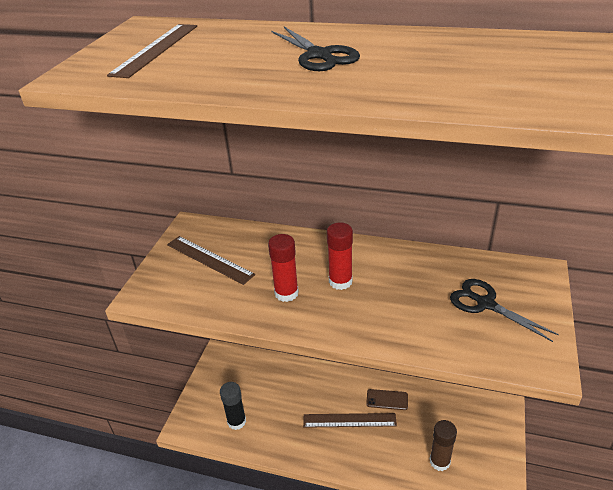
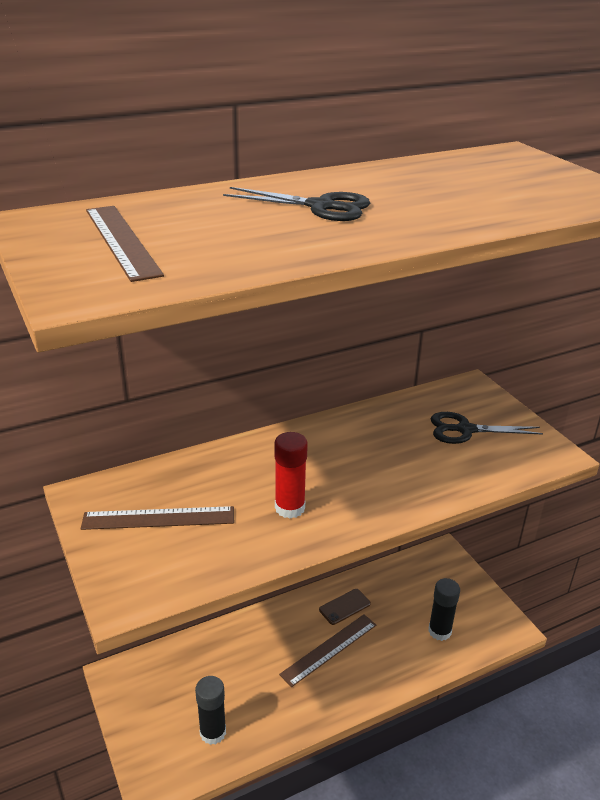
camera: 45 degrees left, 5 degrees down
(340, 281) = (327, 471): red glue stick -> none
(439, 461) = (439, 631): brown glue stick -> black glue stick

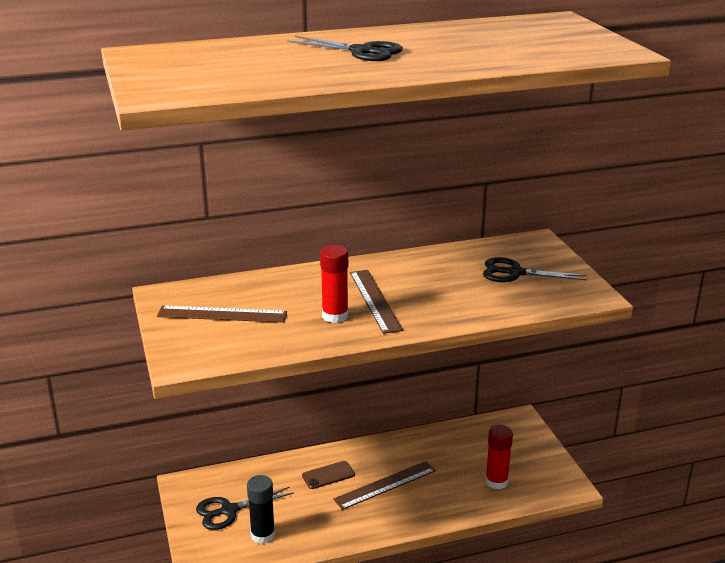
camera: 10 degrees right, 5 degrees down
(122, 241) = (197, 67): brown ruler -> brown ruler (375, 300)
(170, 704) = (229, 510): none -> black scissors
(344, 607) = (409, 454): brown phone -> brown phone (328, 475)
(439, 631) = (496, 481): black glue stick -> red glue stick

